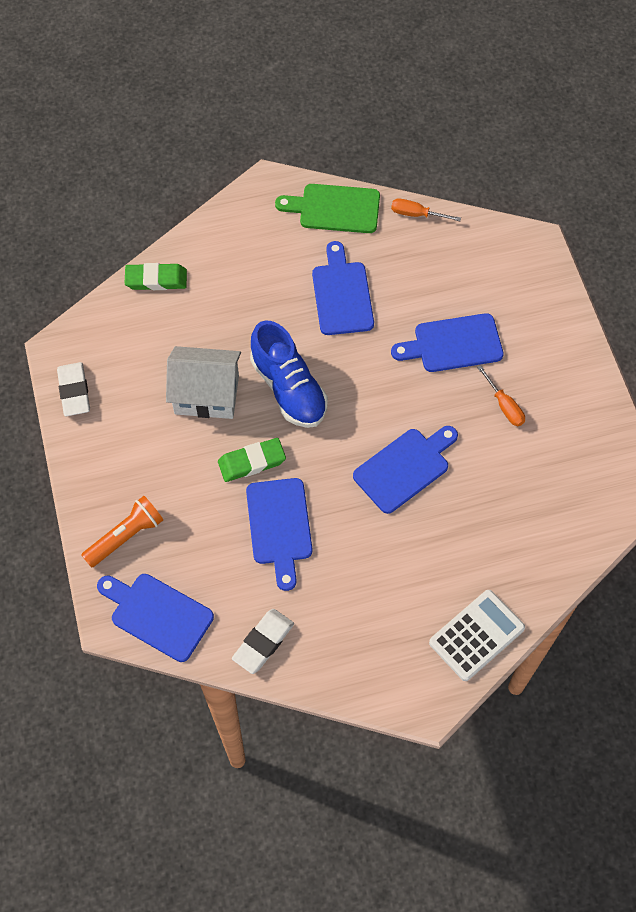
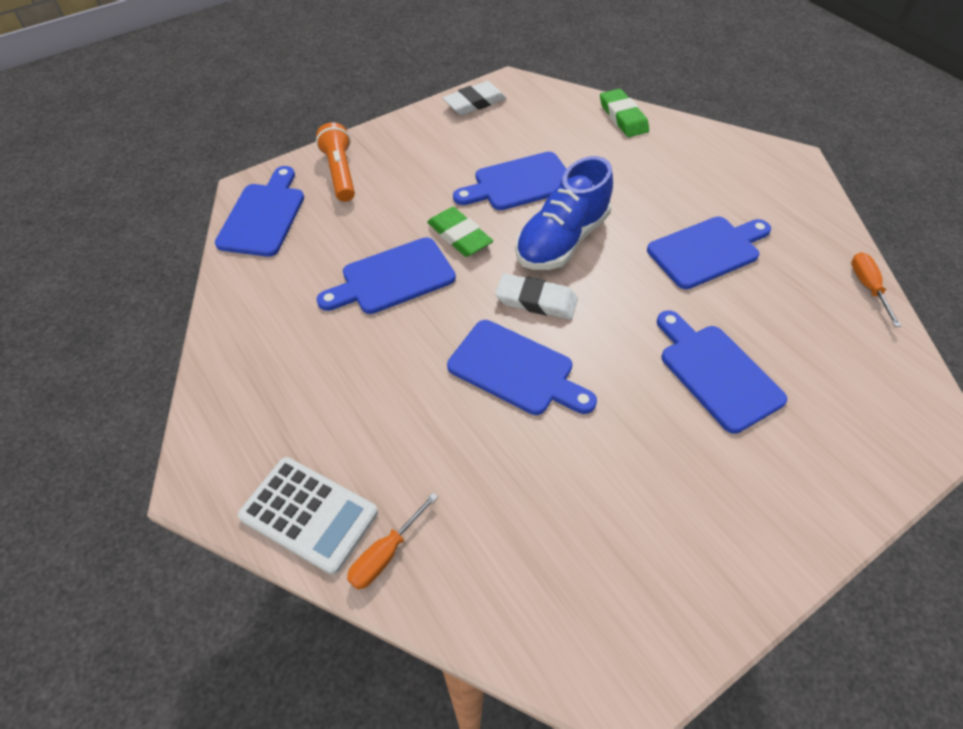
camera: 70 degrees right, 10 degrees down
(125, 536) = (340, 173): orange flashlight -> orange flashlight turned 135 degrees counterclockwise
(206, 394) = (519, 183): white house -> blue cutting board
(263, 642) = (251, 302): white eraser -> white eraser (536, 300)
(334, 208) = (810, 215): green cutting board -> none
(504, 406) = (663, 455): orange screwdriver -> orange screwdriver (385, 554)

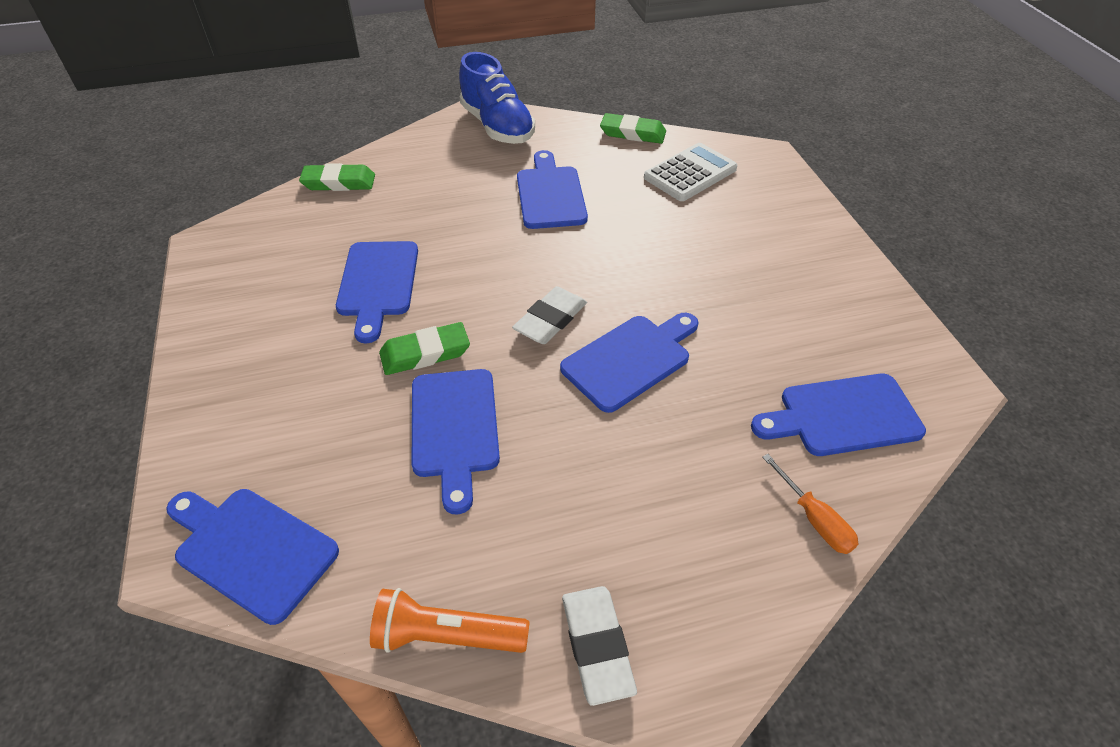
camera: 70 degrees left, 5 degrees down
(309, 515) = (756, 581): white calculator -> white calculator (690, 173)
(340, 173) = (231, 441): orange flashlight -> orange flashlight (447, 635)
(474, 102) = (212, 280): white eraser -> white eraser (597, 645)
(561, 240) = (481, 278): blue shoe -> blue shoe (497, 127)
(716, 372) = (683, 236): blue cutting board -> blue cutting board (842, 416)
(867, 287) = (632, 133): orange screwdriver -> green eraser

